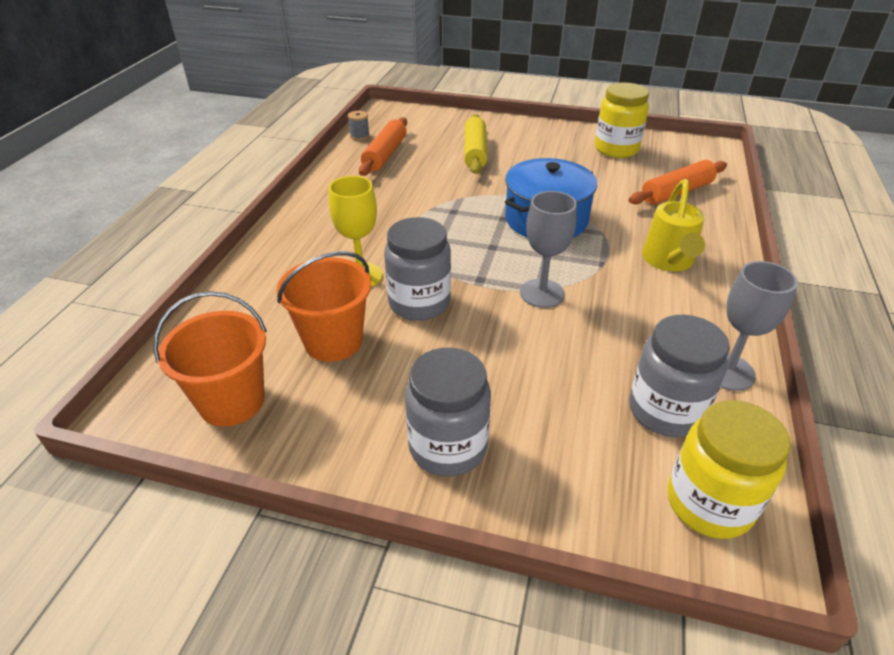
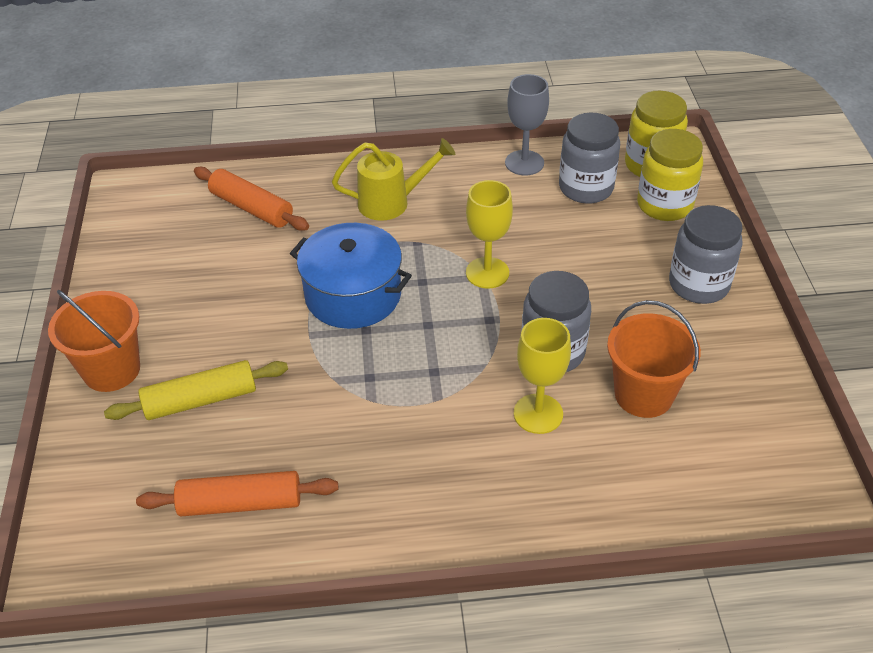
camera: 110 degrees left, 5 degrees up
(232, 401) = (758, 432): orange bucket -> orange bucket (111, 370)
(359, 136) = (182, 565): grey spool -> none
(542, 293) = (487, 273): grey goblet -> yellow goblet
(616, 149) = (152, 265): yellow jar -> yellow jar (664, 205)

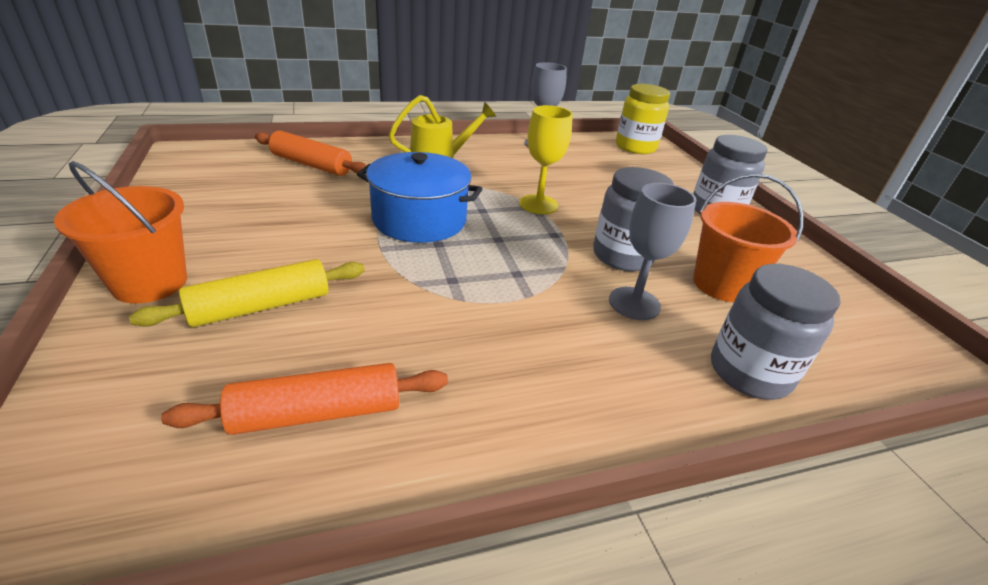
camera: 15 degrees left, 10 degrees down
(538, 414) = (634, 303): yellow goblet -> grey goblet
(586, 188) = (594, 157): grey jar -> grey jar (749, 372)
(664, 205) = (658, 167): yellow jar -> none

